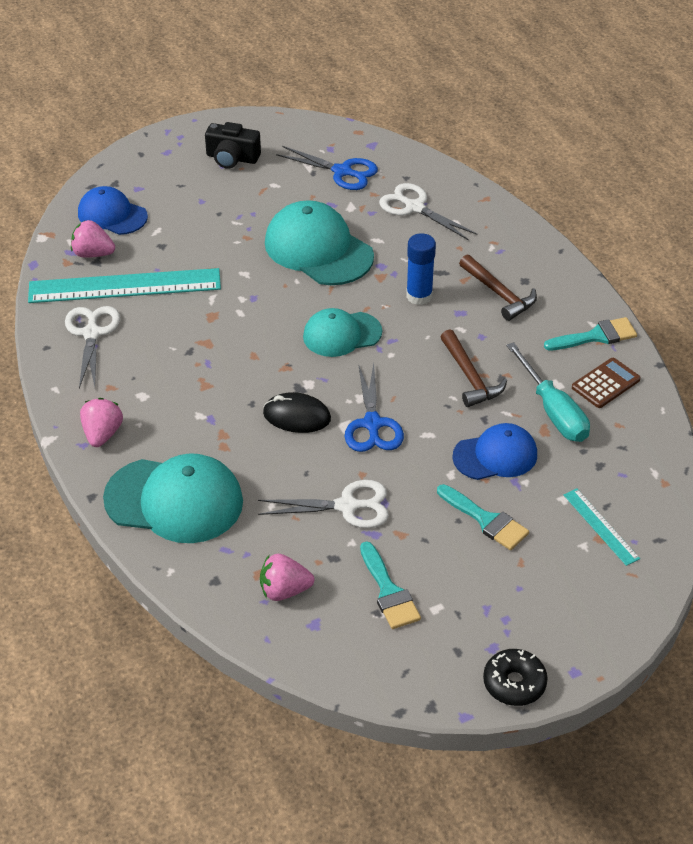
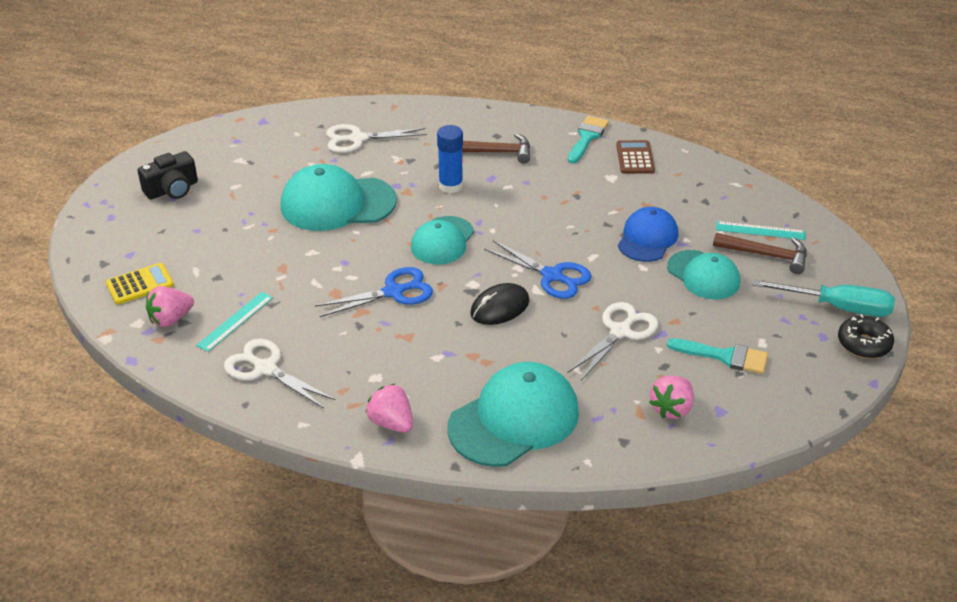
camera: 50 degrees left, 5 degrees down
(112, 215) = (140, 284): blue cap -> yellow calculator
(124, 286) = (235, 321): turquoise ruler -> turquoise ruler, size x0.48
(342, 172) = (271, 149): blue scissors -> blue scissors (394, 292)
(470, 377) = (559, 208): brown hammer -> brown hammer (766, 255)
(486, 520) = (703, 275): turquoise brush -> turquoise cap
(553, 411) = (634, 192): turquoise screwdriver -> turquoise screwdriver (837, 307)

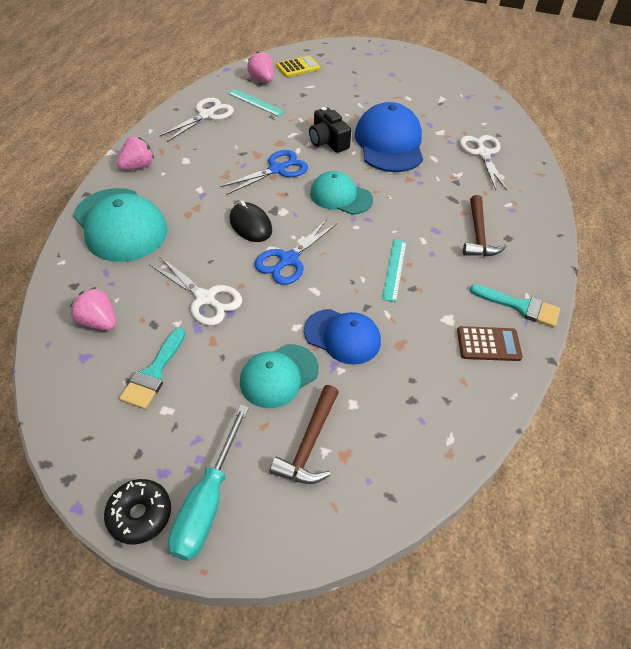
camera: 90 degrees right, 10 degrees up
(140, 284) = (298, 67): yellow calculator -> yellow calculator turned 90 degrees counterclockwise
(172, 189) = (401, 73): black camera -> black camera (328, 141)
(337, 203) = (389, 143): turquoise cap -> blue cap
(394, 292) = (277, 169): blue scissors -> blue scissors turned 105 degrees counterclockwise
(450, 186) = (420, 204): blue glue stick -> none
(760, 231) = (355, 447): turquoise ruler -> turquoise ruler (394, 269)

